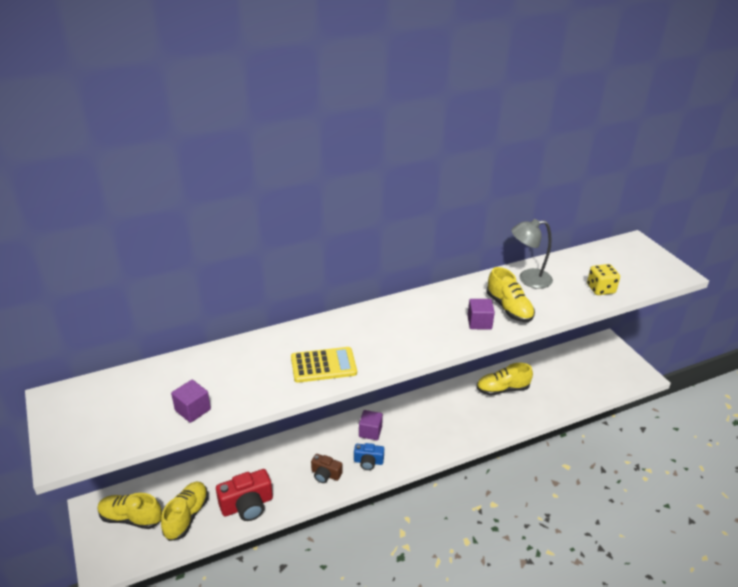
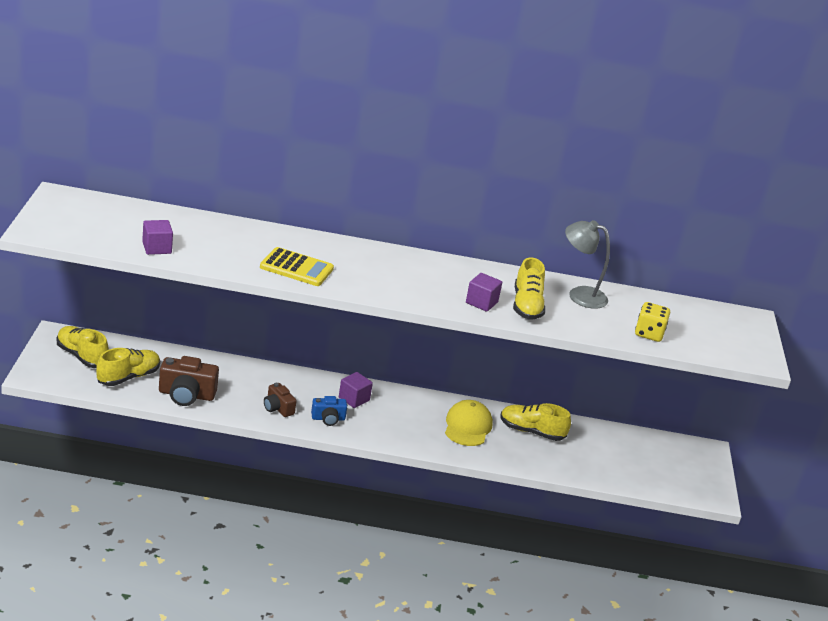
camera: 25 degrees right, 5 degrees down
(247, 505) = (186, 395): red camera -> brown camera
(368, 462) = (328, 418): blue camera -> blue camera turned 45 degrees counterclockwise
(462, 410) = (467, 426): none -> yellow cap

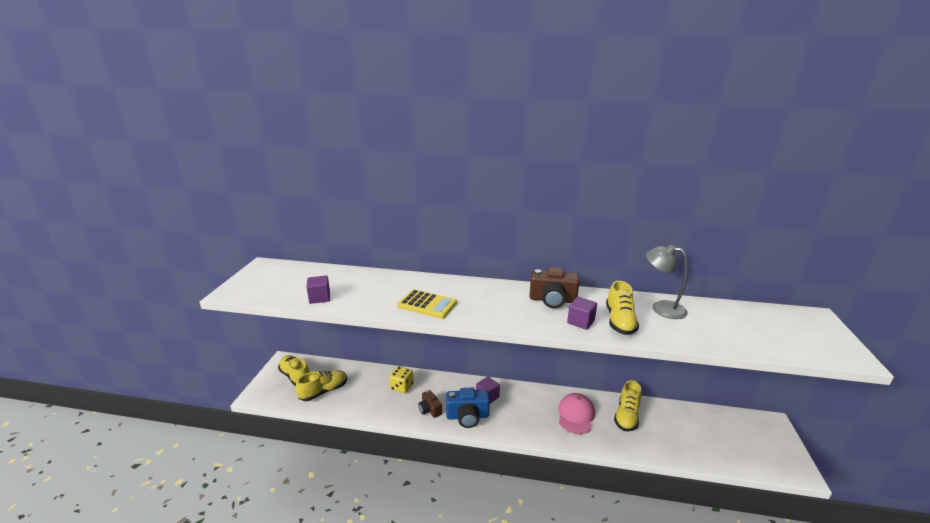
camera: 10 degrees right, 5 degrees down
(186, 395) = (363, 403): brown camera -> brown camera (552, 300)
(328, 418) = (467, 416): blue camera -> blue camera, size x1.66
(467, 426) = (575, 415): yellow cap -> pink cap
(531, 431) = (626, 416): yellow shoe -> yellow shoe turned 90 degrees counterclockwise
(649, 334) = (735, 339): yellow dice -> yellow dice (402, 387)

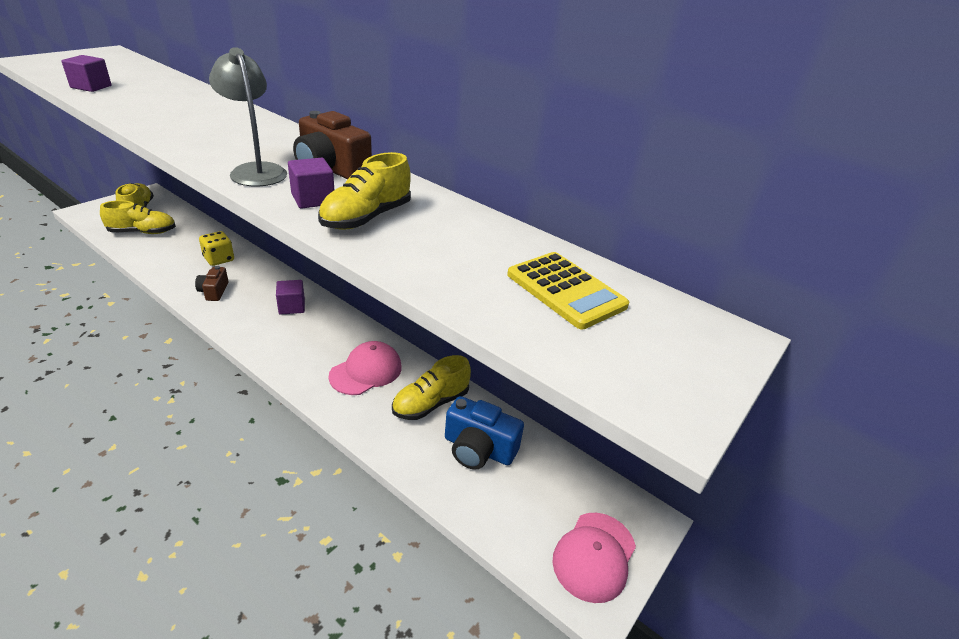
camera: 25 degrees right, 10 degrees up
(427, 304) = (177, 125): yellow calculator -> yellow calculator (566, 290)
(467, 416) = (242, 315): blue camera -> blue camera (478, 449)
(661, 308) = (465, 228): grey lamp -> grey lamp (255, 170)
(775, 451) = (594, 556): none -> pink cap

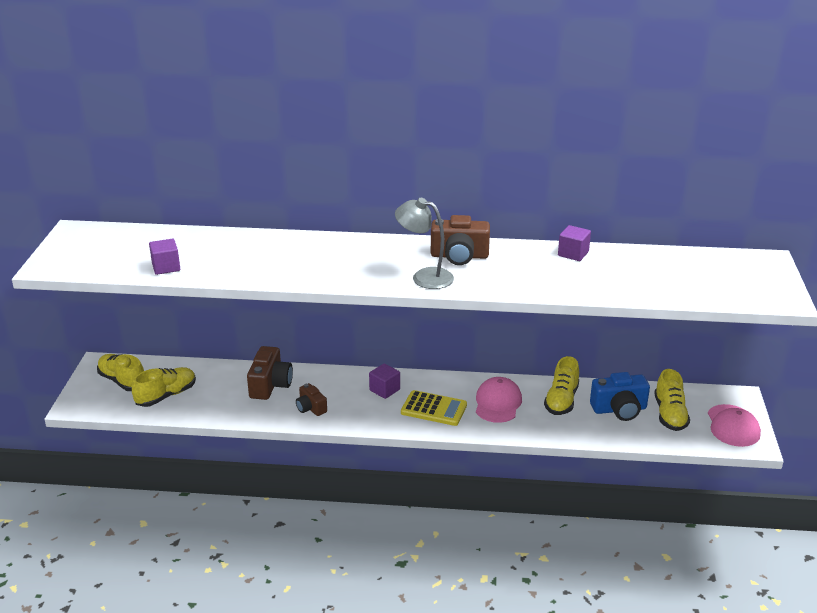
camera: 30 degrees left, 5 degrees down
(219, 259) = (270, 385): yellow dice -> brown camera
(313, 199) = (491, 279): purple cube -> purple cube (573, 254)
(366, 218) = (537, 276): yellow shoe -> yellow shoe (669, 414)
(566, 290) = (682, 270): yellow calculator -> yellow calculator (434, 409)

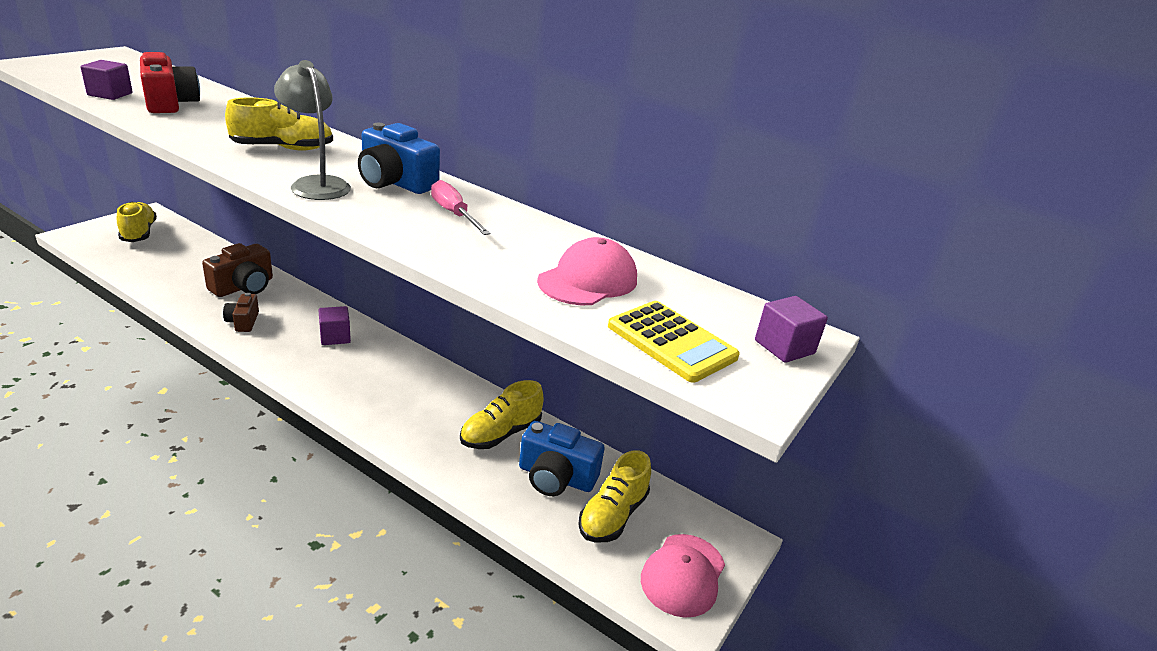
camera: 25 degrees right, 0 degrees up
(166, 396) = (149, 258): yellow shoe -> yellow shoe (283, 148)
(217, 257) = (170, 103): none -> red camera
(434, 409) = (353, 377): yellow calculator -> yellow calculator (671, 342)
(459, 256) = (395, 182): brown camera -> blue camera
(498, 403) = (426, 403): pink cap -> pink cap (588, 280)
(524, 263) = (454, 214): none -> pink screwdriver
(573, 254) = (532, 227): purple cube -> purple cube (784, 347)

